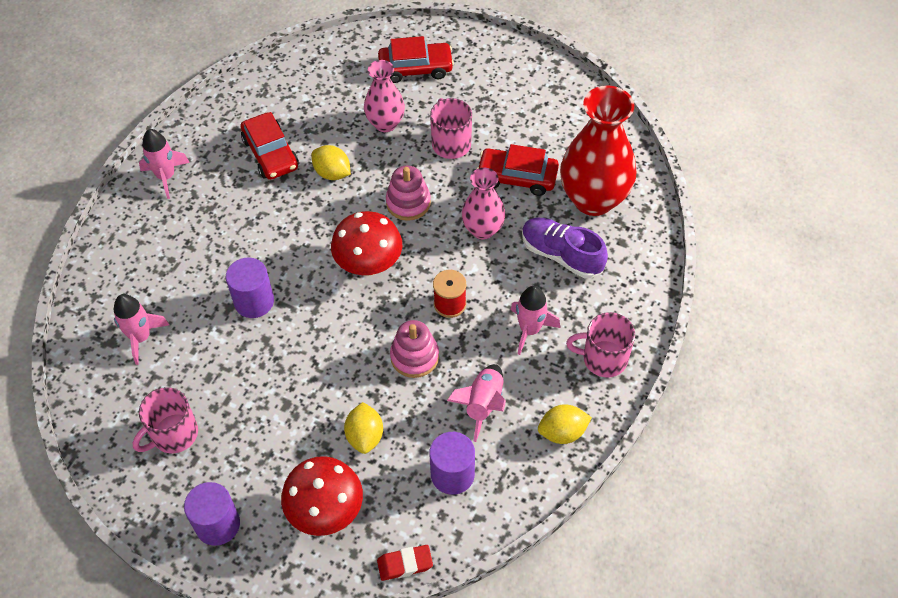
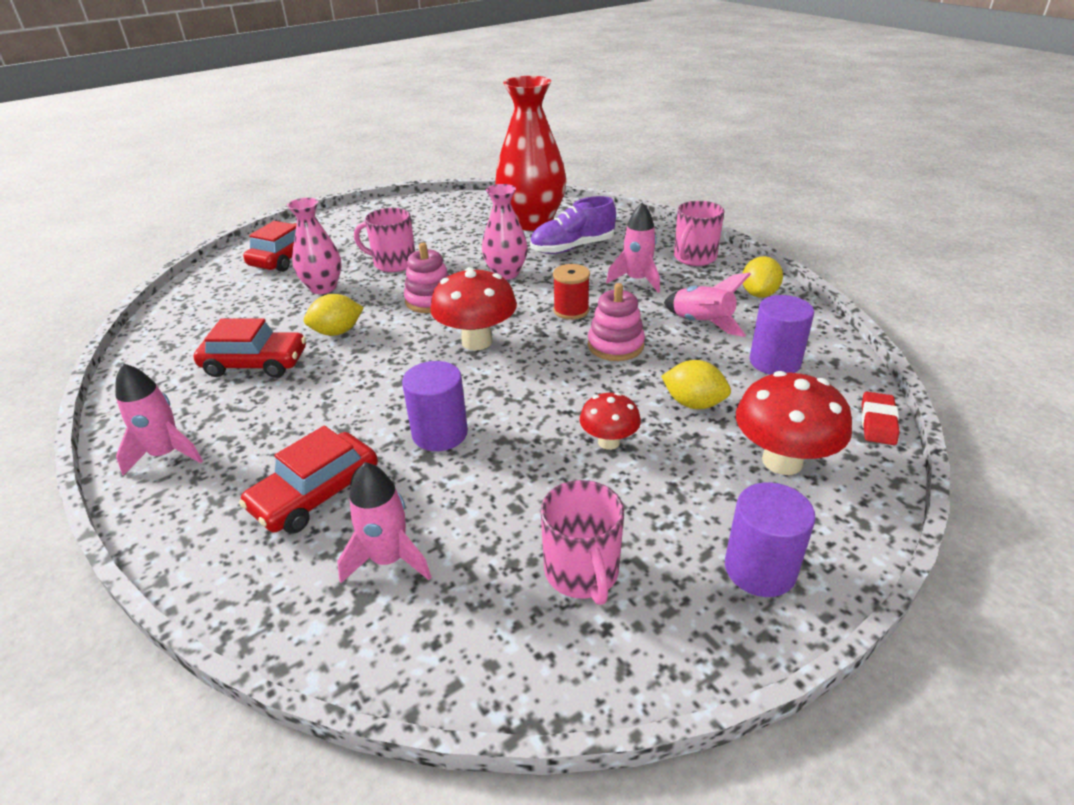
camera: 60 degrees left, 20 degrees down
(294, 400) = (609, 442): none -> red mushroom
(517, 177) = (470, 245): red car -> red car (316, 494)

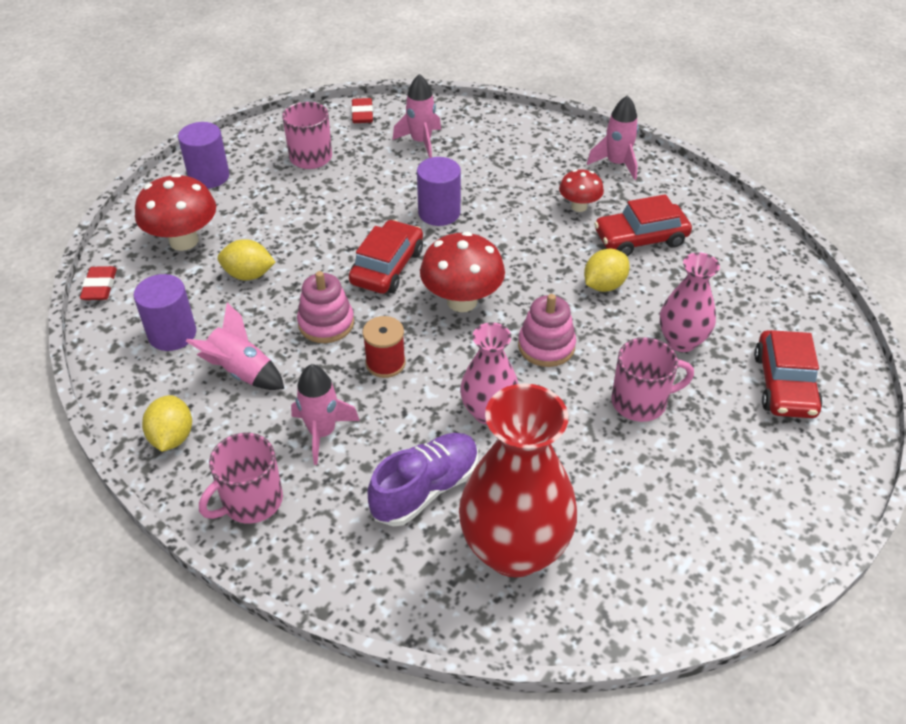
camera: 160 degrees right, 10 degrees up
(316, 494) = (492, 162): red car -> red car (387, 267)
(452, 662) = (362, 114): none -> red eraser
(609, 442) = (311, 230): red mushroom -> red mushroom (579, 206)
(694, 258) = (251, 501): pink mug -> pink mug turned 150 degrees counterclockwise

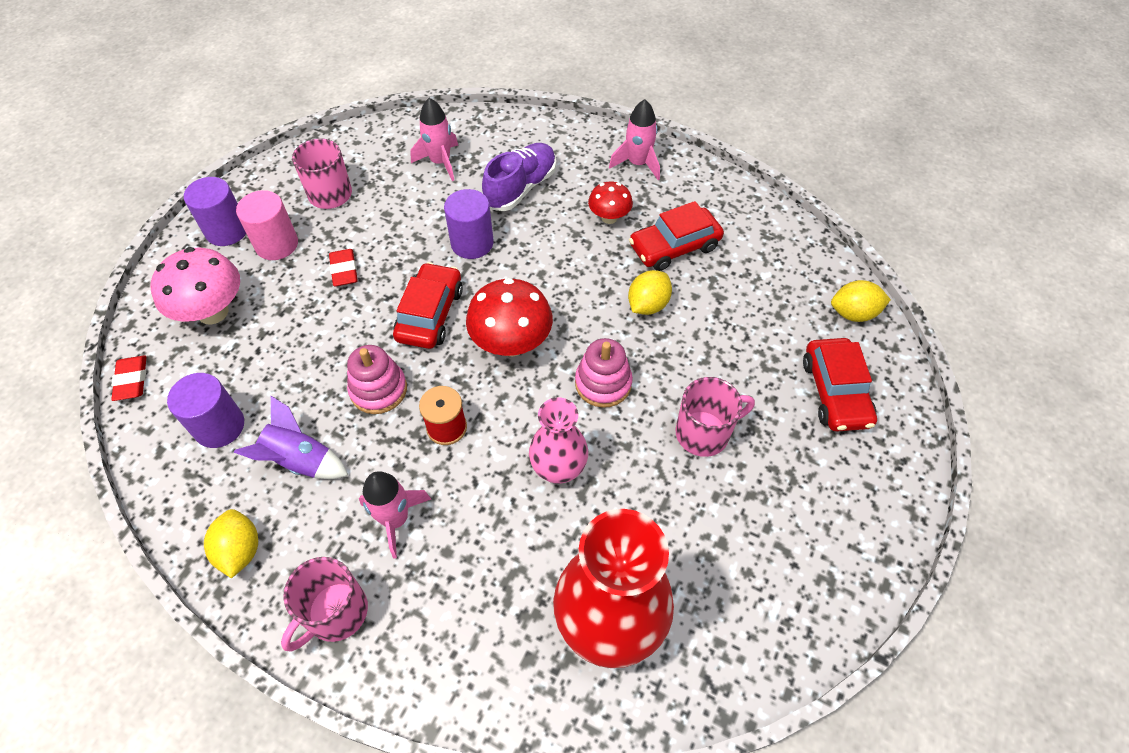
camera: 10 degrees left, 10 degrees up
(184, 241) = (213, 312): red mushroom -> pink mushroom
(241, 372) = (300, 460): pink rocket -> purple rocket
(249, 275) = (288, 343): yellow lemon -> yellow lemon (853, 313)
(253, 193) = (276, 244): none -> pink cylinder
(362, 114) = (375, 136): red eraser -> red eraser (344, 270)
(425, 489) = (511, 568): purple shoe -> purple shoe (521, 188)
(681, 341) = (731, 358): pink vase -> none

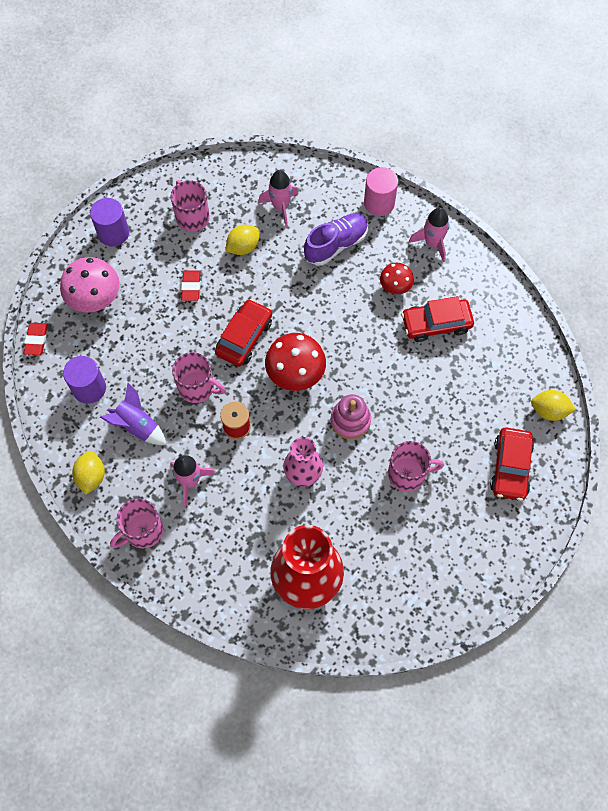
camera: 15 degrees right, 10 degrees up
(276, 244) = (147, 253): pink cylinder -> pink cylinder (379, 203)
(378, 390) = (197, 387): pink stacking toy -> pink mug
(472, 243) = (287, 285): purple cylinder -> none
(648, 305) = (401, 367): yellow lemon -> yellow lemon (243, 247)

